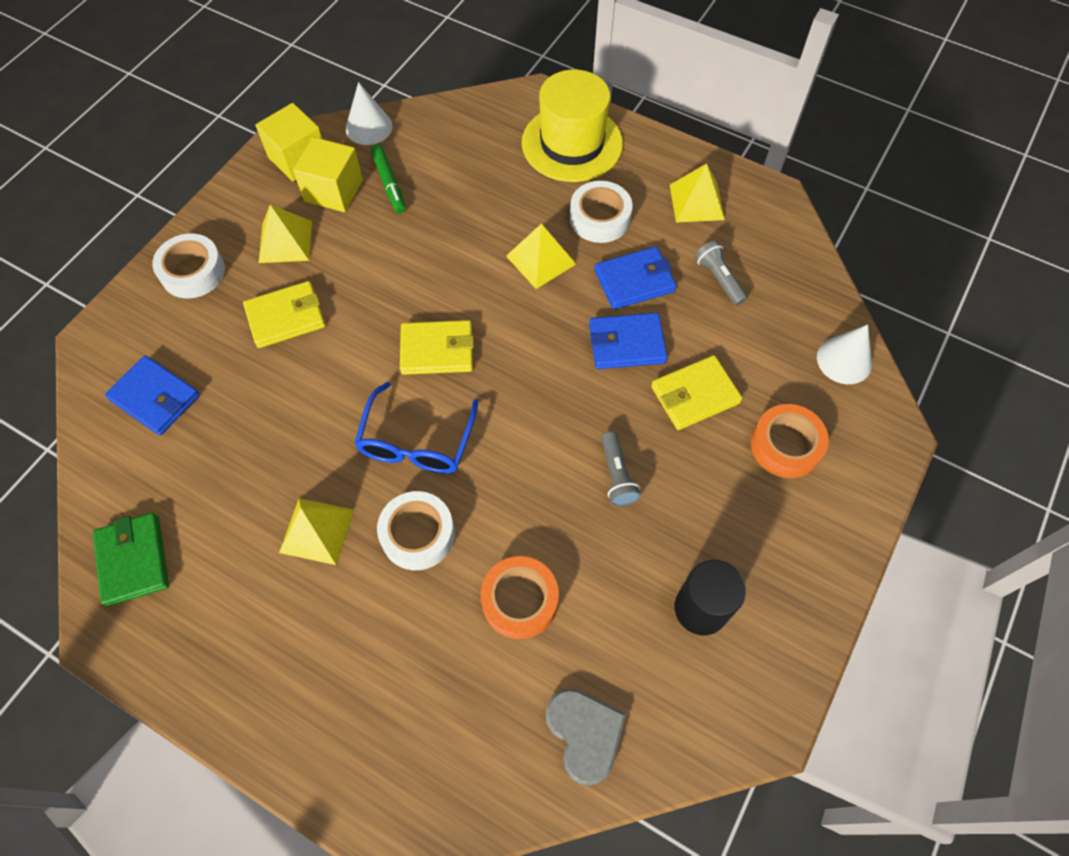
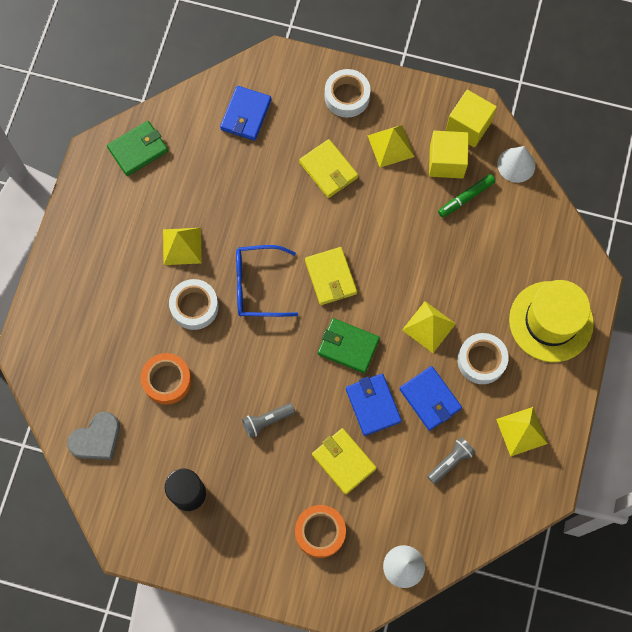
camera: 75 degrees right, 10 degrees up
(539, 352) = (348, 346): none -> green wallet

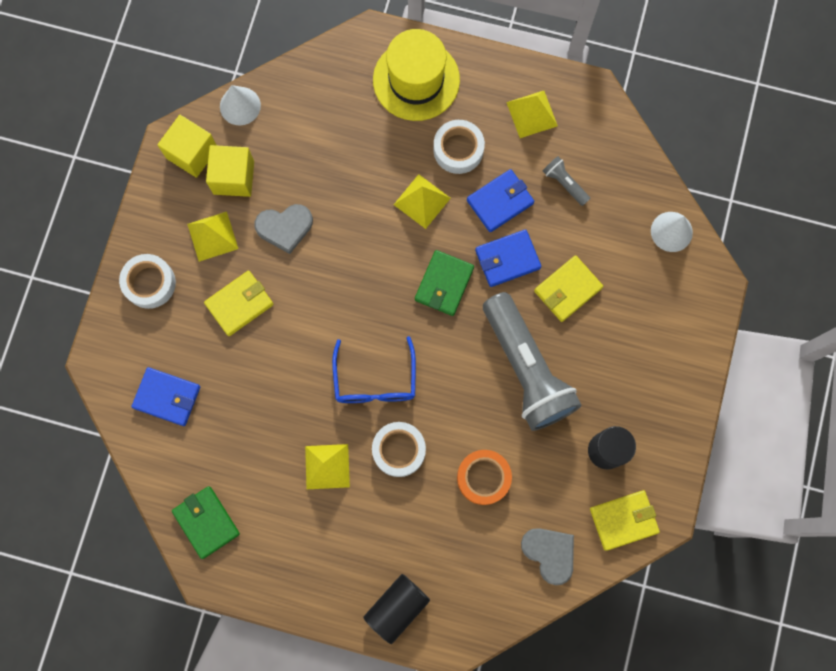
camera: 90 degrees left, 5 degrees up
(58, 305) = (397, 607): none -> black cylinder
(267, 421) = (526, 369): grey flashlight -> grey flashlight, size x2.45
(320, 532) = (641, 313): orange tape -> none
(330, 277) = (366, 302): yellow wallet -> yellow wallet (623, 520)
(400, 206) = (284, 227): none -> grey heart
(466, 198) = (277, 159): green marker -> none

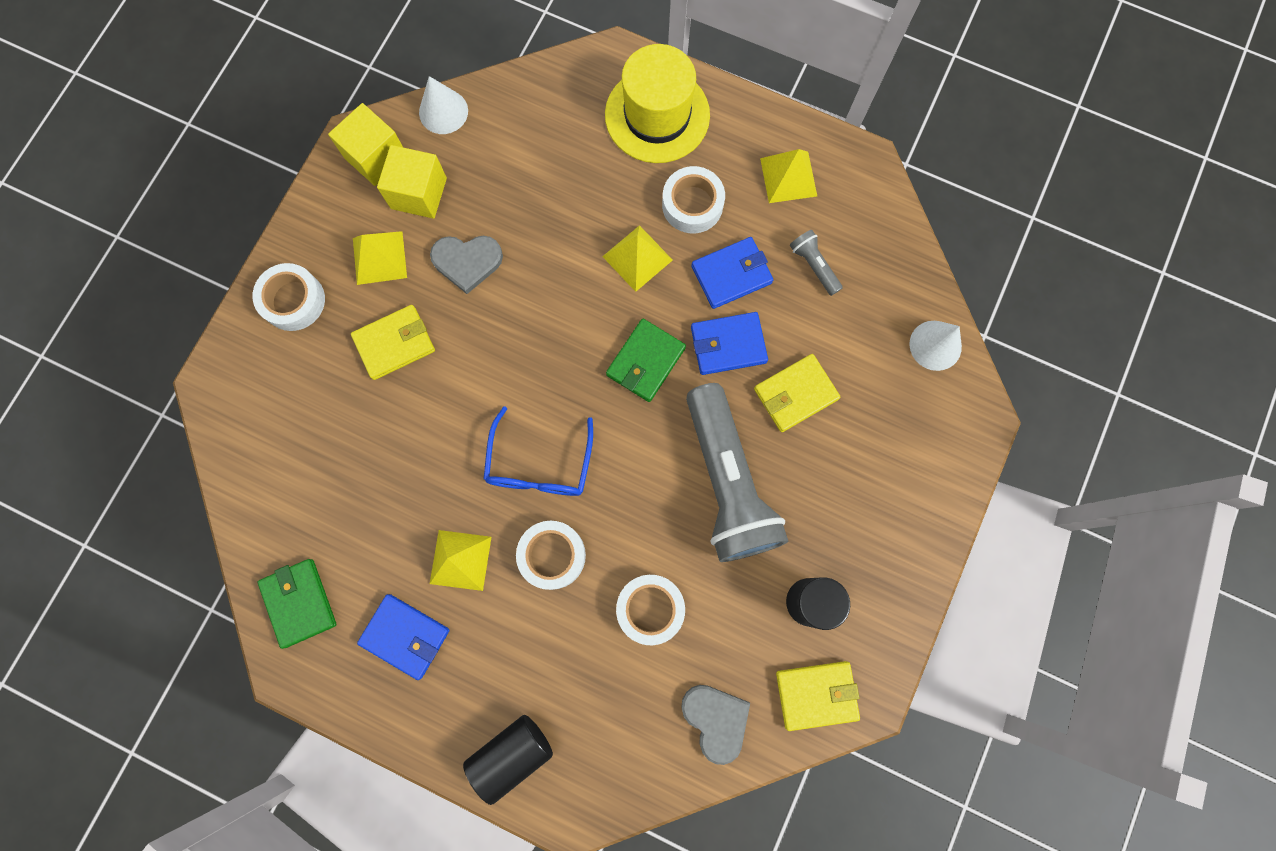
camera: 10 degrees right, 0 degrees up
(167, 397) = (285, 441): blue wallet -> blue wallet (405, 636)
(483, 478) = (650, 609): orange tape -> white tape

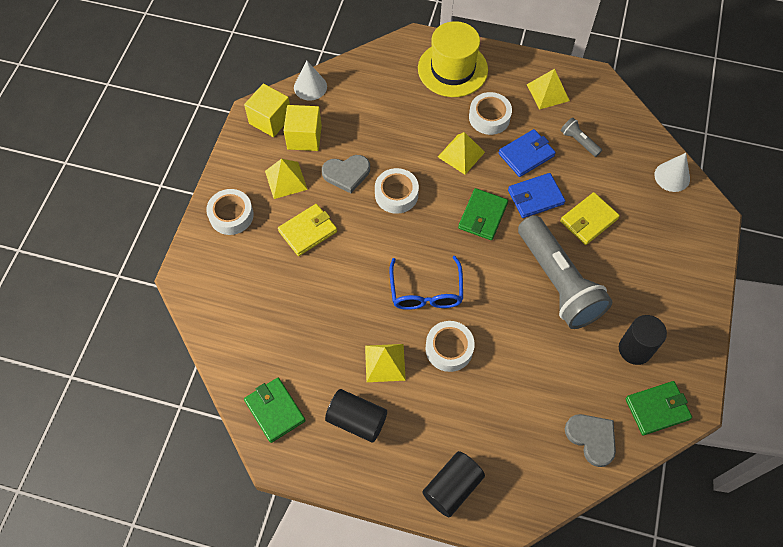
camera: 10 degrees left, 15 degrees down
(405, 636) = (357, 420): blue wallet -> black cylinder
(650, 609) = (526, 372): white tape -> white tape (396, 194)
(816, 695) = (657, 409): yellow wallet -> green wallet

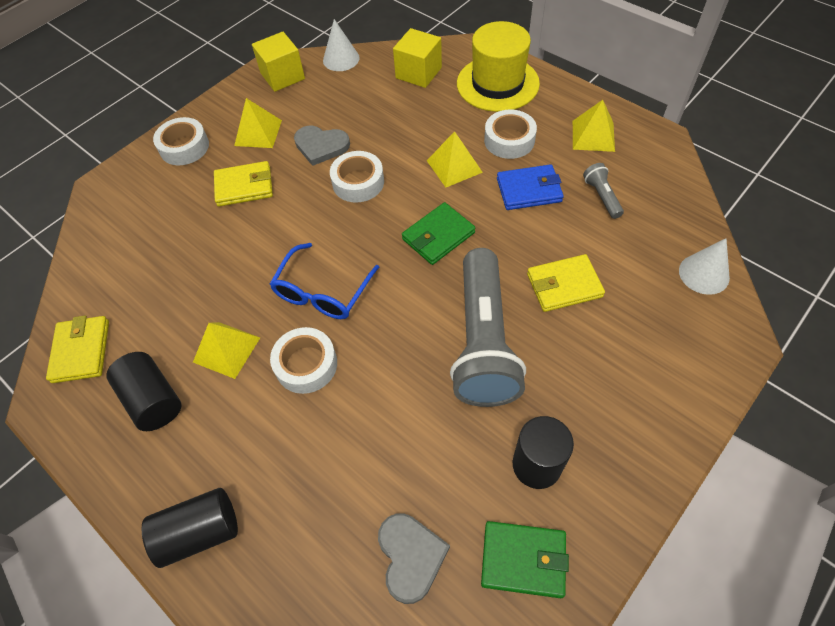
camera: 30 degrees right, 5 degrees down
(275, 411) = (81, 351): green wallet -> yellow wallet
(304, 137) = (303, 100): yellow cube -> yellow cube (418, 73)
(535, 197) = (513, 237): blue wallet -> none

